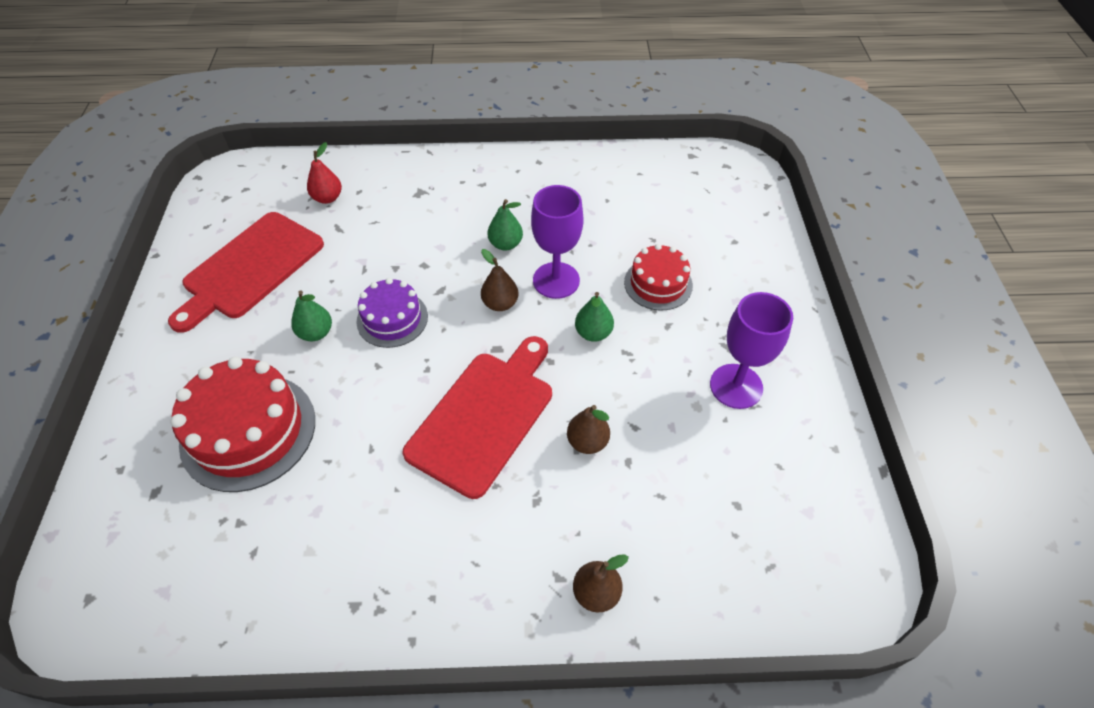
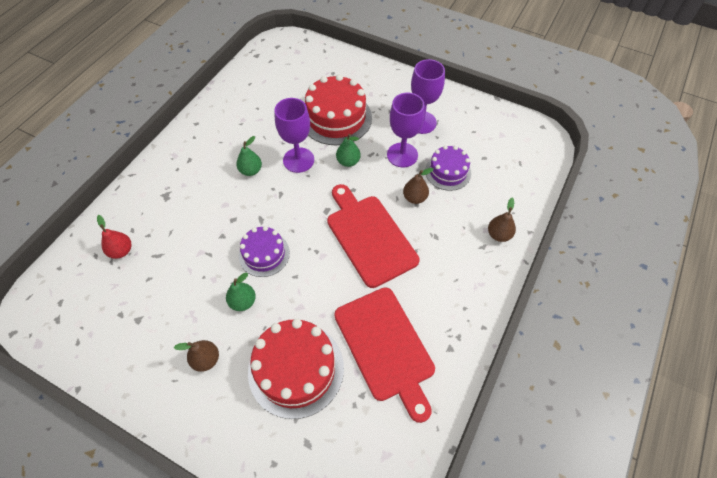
camera: 60 degrees left, 5 degrees up
(250, 268) = (149, 324): red cutting board -> red cutting board (385, 347)
(500, 303) = (295, 194): brown pear -> brown pear (206, 359)
(654, 390) = (402, 155): none -> purple goblet
(658, 284) = (336, 118): red cake -> red cake, size x1.67
(668, 464) = (448, 172): none -> purple cake

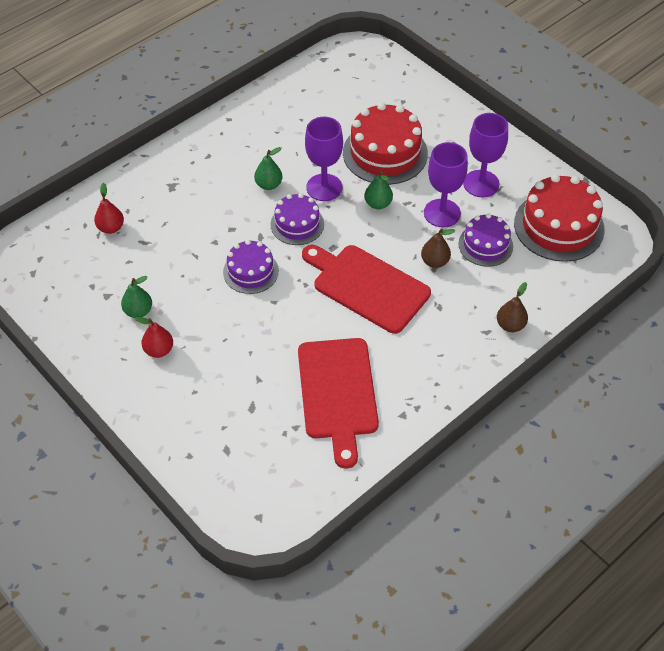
camera: 20 degrees right, 5 degrees down
(206, 359) = (159, 350): brown pear -> red pear
(243, 302) = (213, 310): green pear -> green pear (138, 311)
(288, 198) = (297, 224): none -> purple cake
(296, 369) = (241, 385): red cake -> red cake (558, 226)
(369, 237) = (367, 286): red cutting board -> red cutting board turned 45 degrees counterclockwise

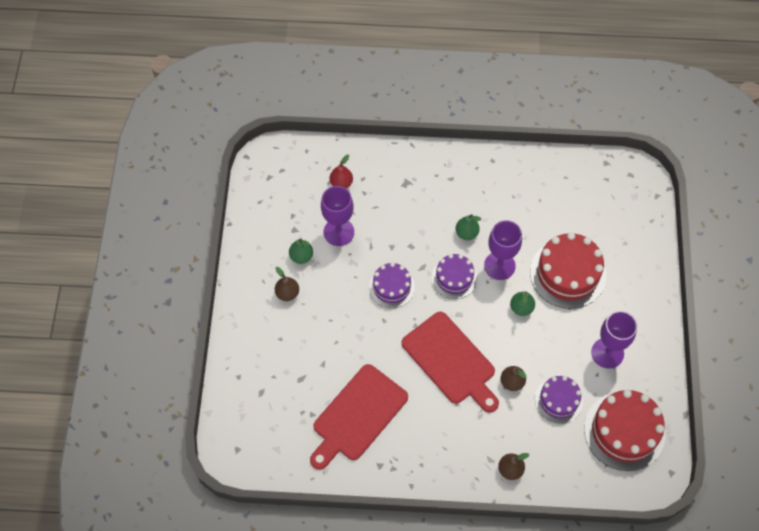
camera: 45 degrees right, 10 degrees up
(159, 350) = (287, 293): red pear -> brown pear
(367, 286) = (451, 361): red cutting board -> red cutting board turned 150 degrees clockwise
(442, 213) = (556, 351): purple goblet -> purple goblet (338, 232)

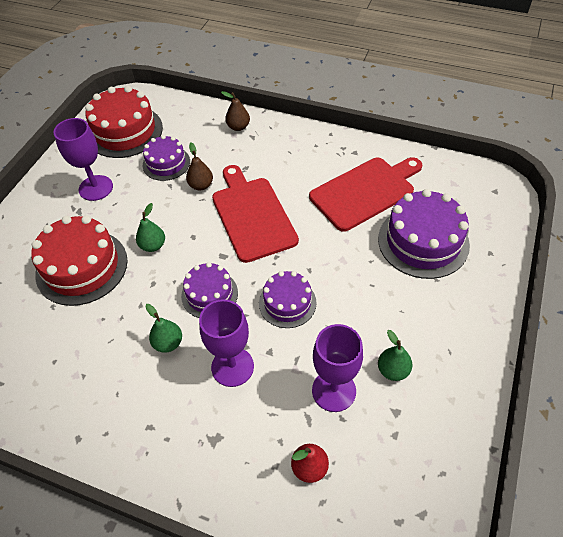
camera: 160 degrees left, 10 degrees down
(287, 293) = (419, 328): brown pear -> none
(296, 373) = (423, 241): none -> purple cake
(499, 265) = (150, 294): purple goblet -> purple goblet (232, 367)

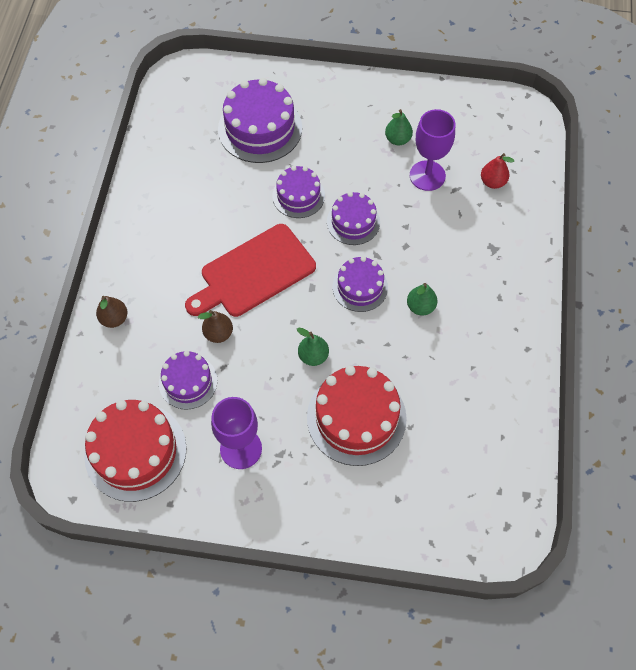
camera: 105 degrees left, 10 degrees up
(232, 367) = (428, 250): purple goblet -> none
(331, 261) = (298, 196): none -> purple cake
(365, 192) = (204, 179): red cutting board -> none

